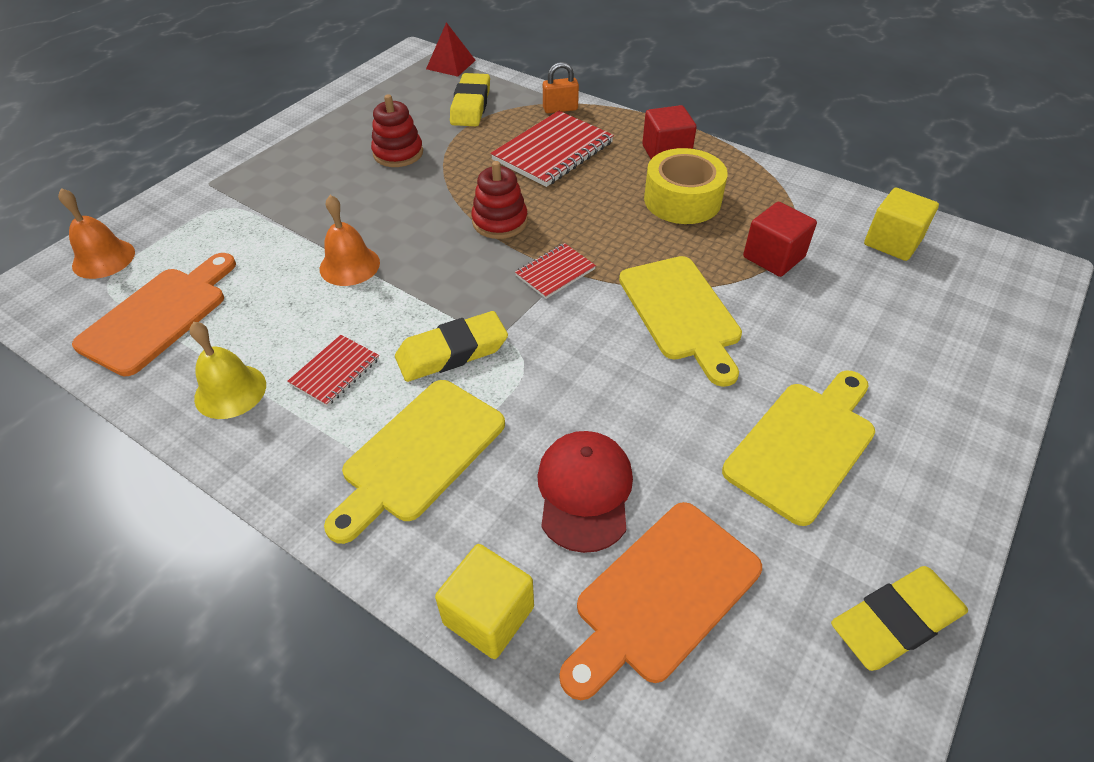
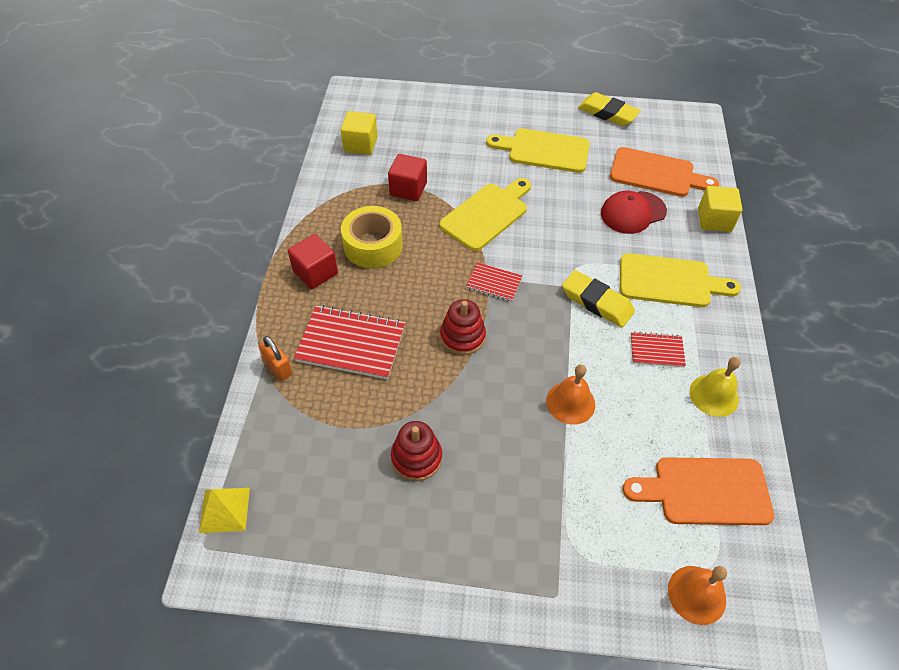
camera: 120 degrees left, 5 degrees up
(450, 64) = (224, 510): red pyramid -> yellow pyramid
(470, 105) = (305, 443): yellow eraser -> none

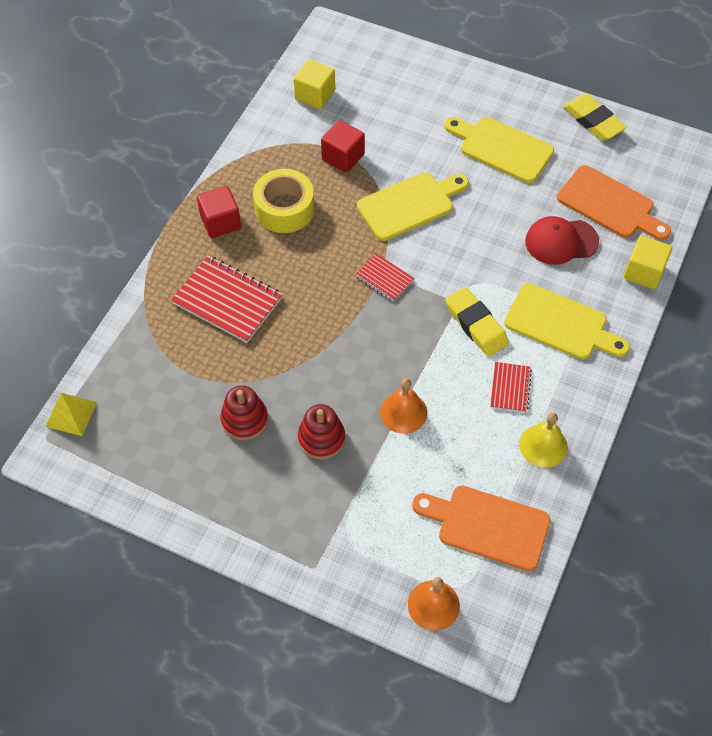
camera: 20 degrees right, 5 degrees up
(278, 367) = (155, 304): orange padlock -> none
(462, 336) = (331, 322): red stacking toy -> red stacking toy (321, 438)
(656, 350) = (510, 388): red notebook -> red notebook turned 75 degrees clockwise

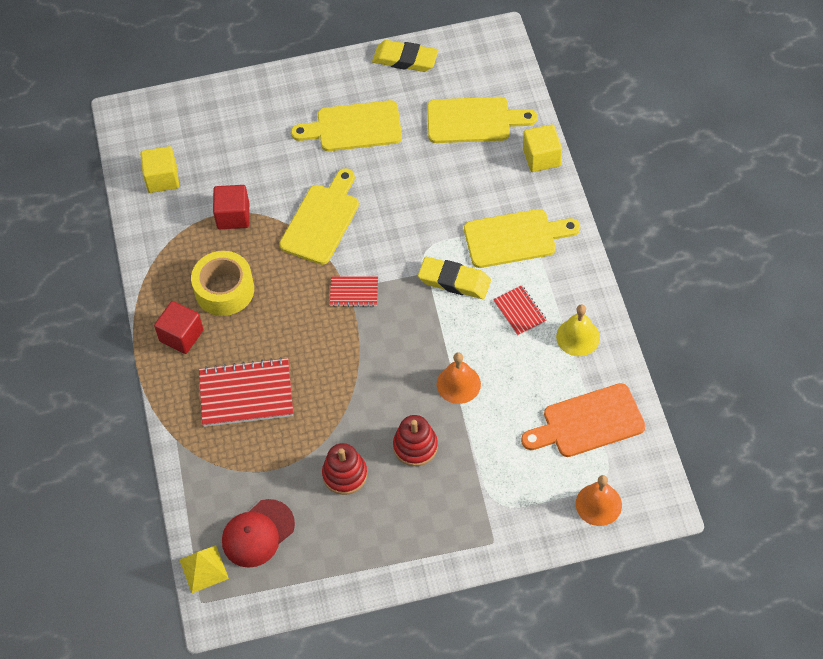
camera: 35 degrees left, 0 degrees up
(561, 241) = (462, 173): red cap -> red cap (258, 533)
(609, 204) = (473, 120): orange cutting board -> yellow cutting board

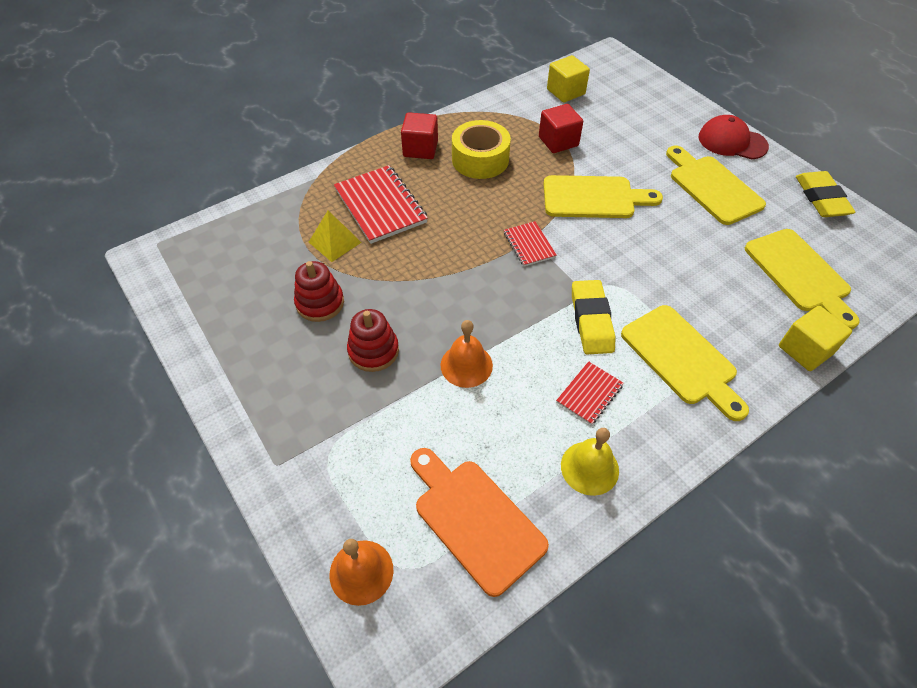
camera: 65 degrees right, 5 degrees down
(203, 569) = (190, 234): yellow pyramid -> yellow pyramid (334, 242)
(258, 533) = (236, 259): red cap -> red cap (732, 142)

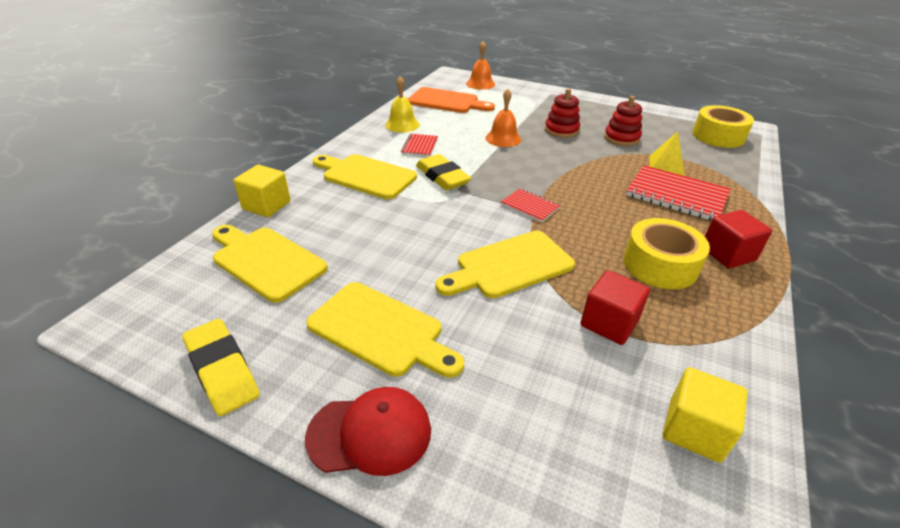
camera: 150 degrees right, 15 degrees down
(208, 260) = (718, 136): none -> yellow tape

